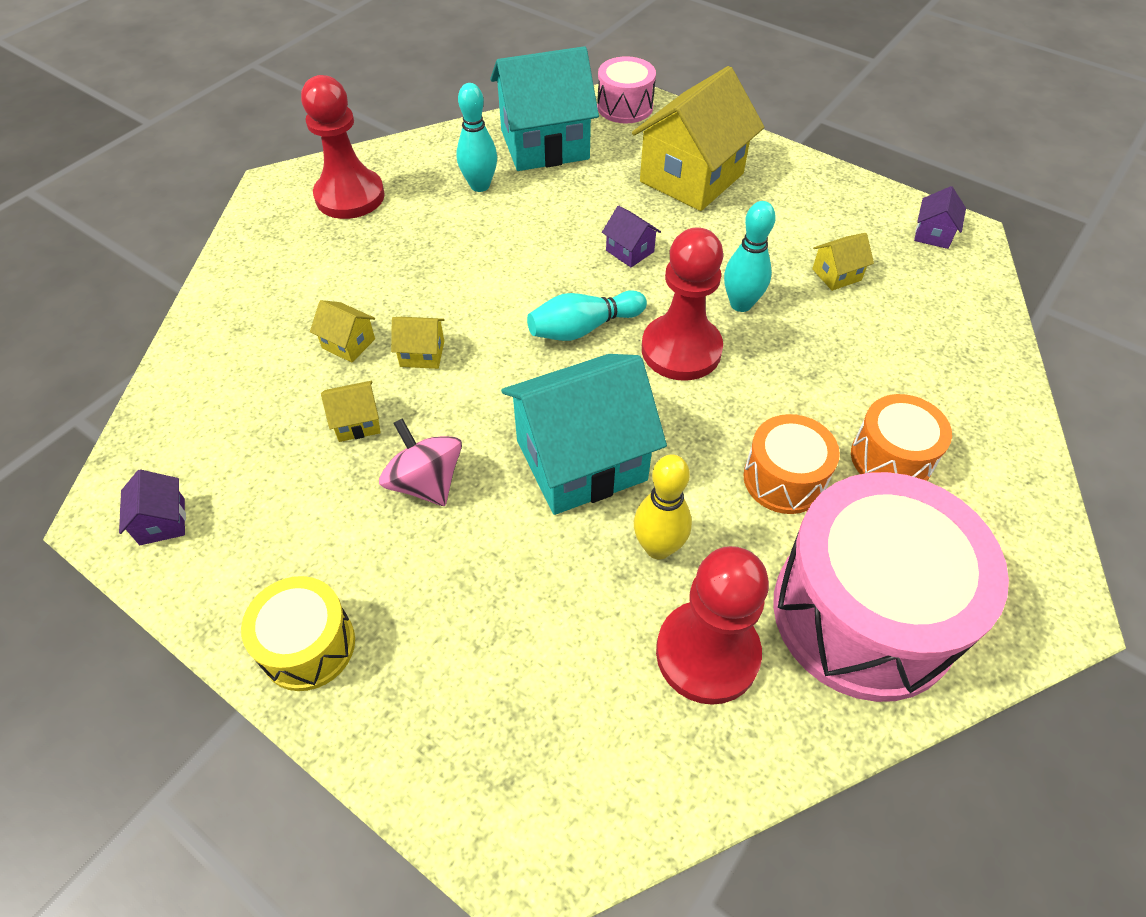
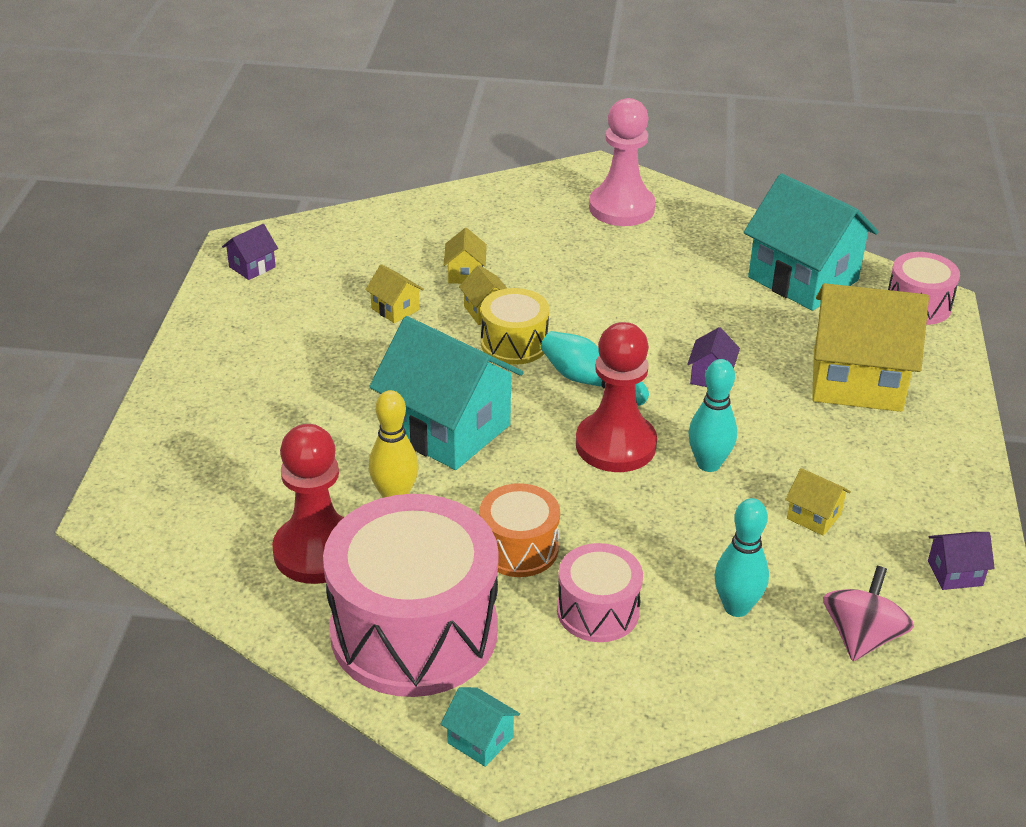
camera: 60 degrees right, 15 degrees down
(308, 645) = (203, 365): yellow drum -> yellow drum (514, 343)
(350, 196) = (621, 208): red pawn -> pink pawn
(426, 482) = (367, 361): pink spinning top -> pink spinning top (861, 637)
(480, 185) = (706, 265): turquoise bowling pin -> turquoise bowling pin (736, 607)
(891, 458) = (598, 611): orange drum -> pink drum
(1028, 619) = (480, 740): none -> turquoise house

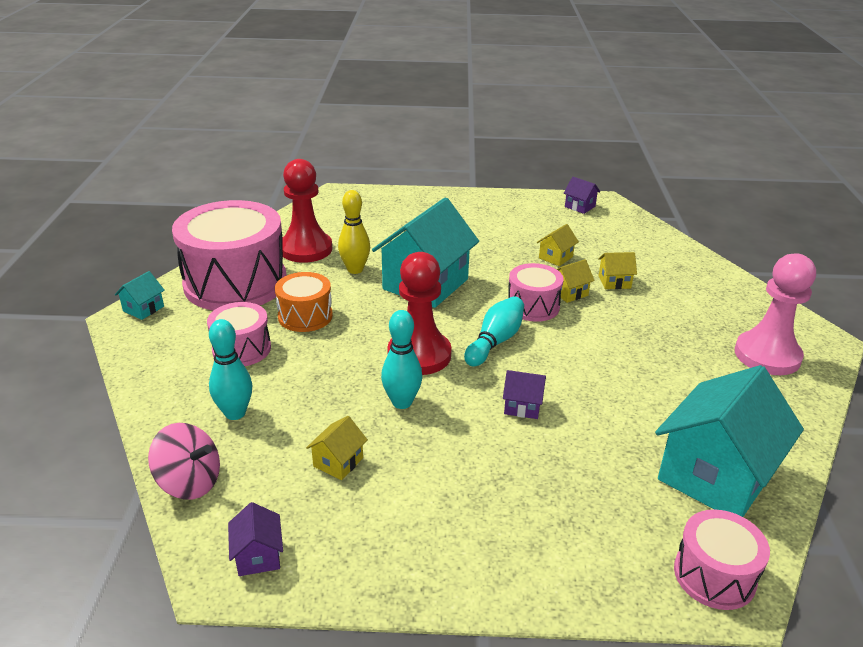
camera: 85 degrees right, 5 degrees down
(514, 343) = (533, 306): yellow drum -> pink drum
(857, 381) = (545, 507): yellow house -> none

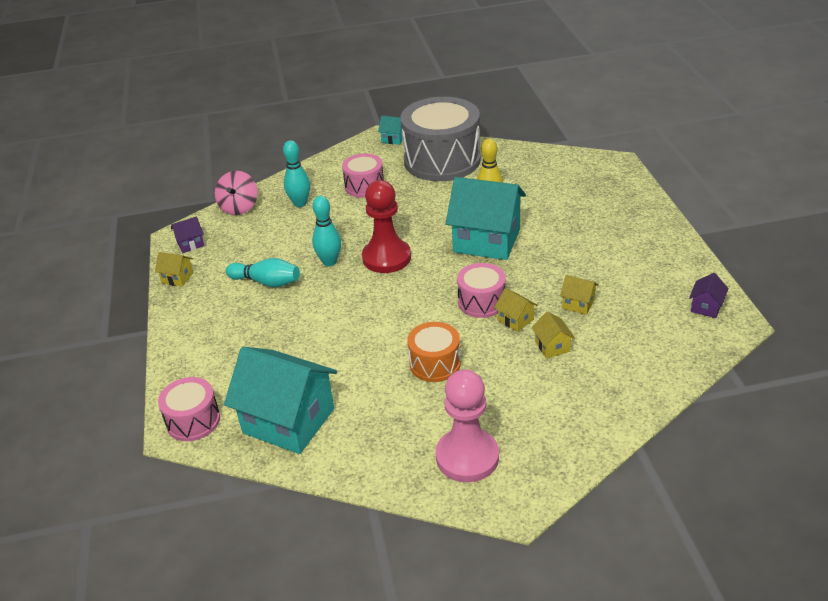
camera: 80 degrees right, 5 degrees up
(235, 283) = (442, 160): pink drum -> grey drum
(305, 316) = (414, 199): orange drum -> orange drum (435, 363)
(306, 249) = (507, 174): red pawn -> none
(338, 462) = (266, 251): yellow house -> yellow house (177, 278)
(495, 341) = (419, 290): turquoise bowling pin -> turquoise bowling pin (267, 282)
(522, 406) = (342, 315): purple house -> none

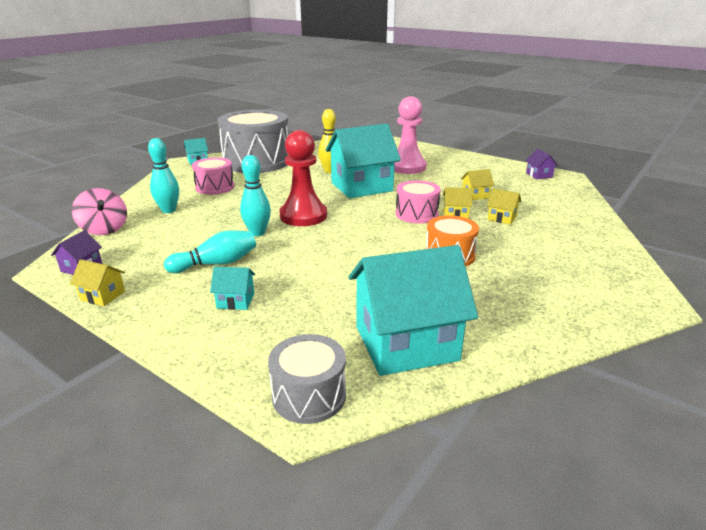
camera: 45 degrees left, 10 degrees down
(177, 278) = (102, 295): yellow house -> yellow house turned 45 degrees clockwise
(193, 421) = (309, 395): pink drum -> grey drum
(239, 325) = (235, 301): none -> turquoise house
(467, 457) = (574, 294): pink pawn -> pink pawn (407, 167)

